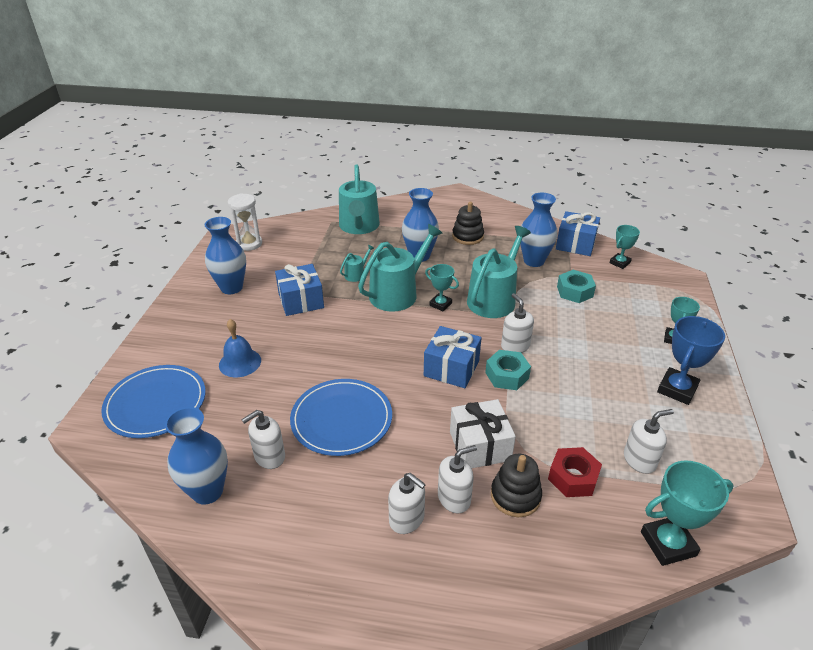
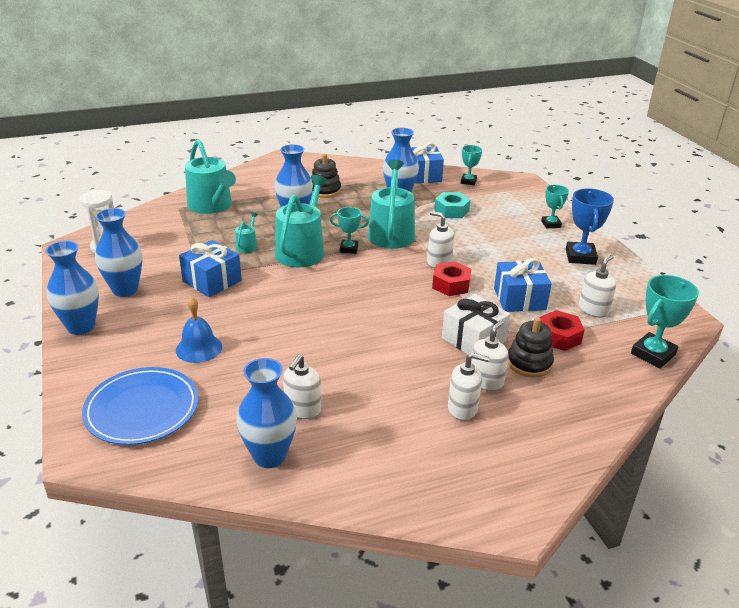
camera: 30 degrees left, 5 degrees down
(175, 311) = (81, 327): none -> blue vase
(341, 419) = (342, 360): blue plate -> none
(451, 368) = (402, 293): blue gift -> blue gift (519, 299)
(507, 375) = (451, 285): turquoise nut -> red nut

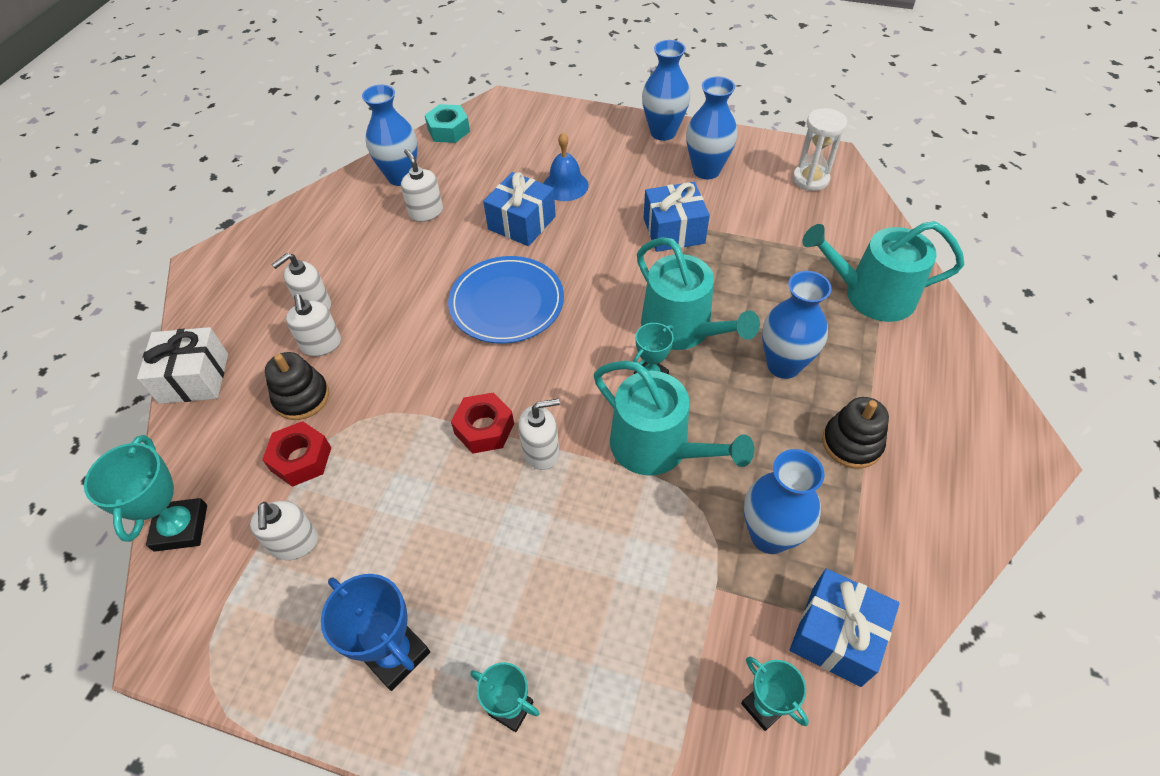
camera: 130 degrees right, 20 degrees up
(142, 409) = (518, 136): blue plate -> blue plate (507, 303)
(247, 245) = (733, 286): turquoise watering can -> none
(451, 210) = (668, 579): turquoise nut -> turquoise nut (448, 130)
(473, 339) = (379, 378): white gift -> white gift (194, 378)
(519, 299) = (392, 478): blue gift -> blue gift (522, 223)

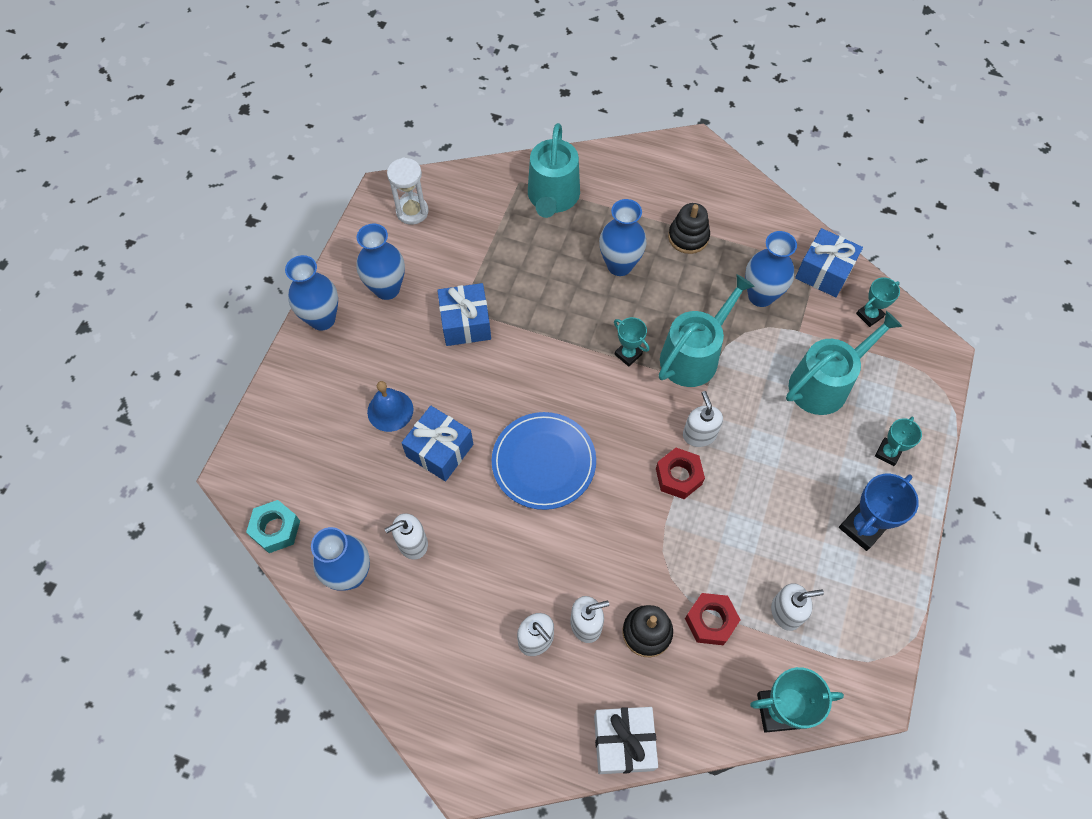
camera: 90 degrees left, 10 degrees up
(682, 329) = (581, 328): turquoise watering can -> turquoise watering can (825, 383)

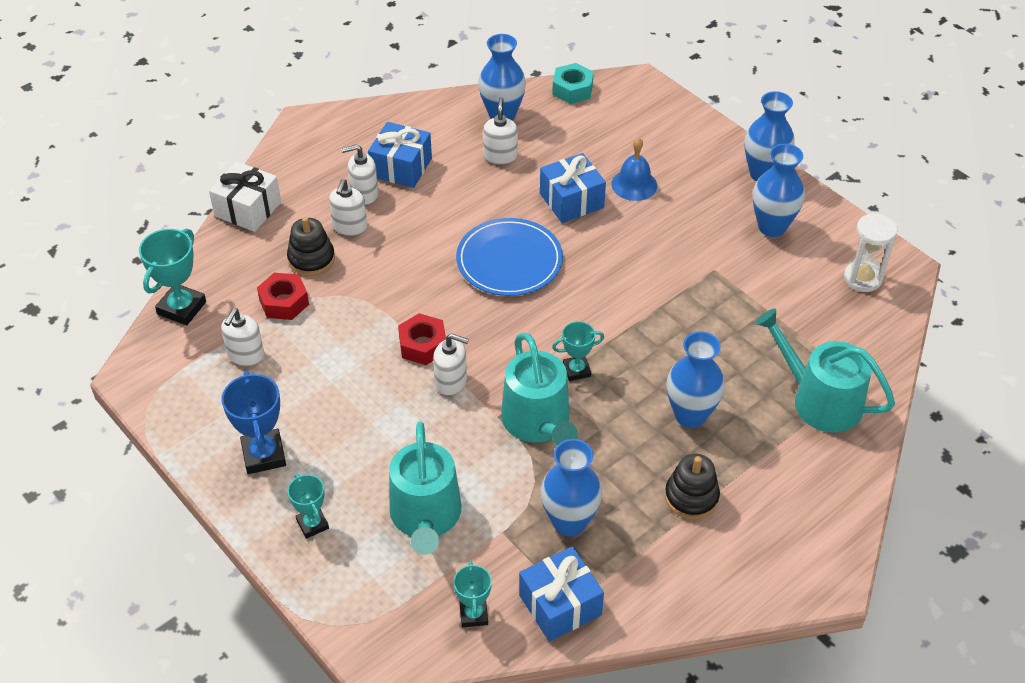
camera: 120 degrees right, 15 degrees down
(465, 323) = (695, 266): blue gift -> blue gift (401, 167)

